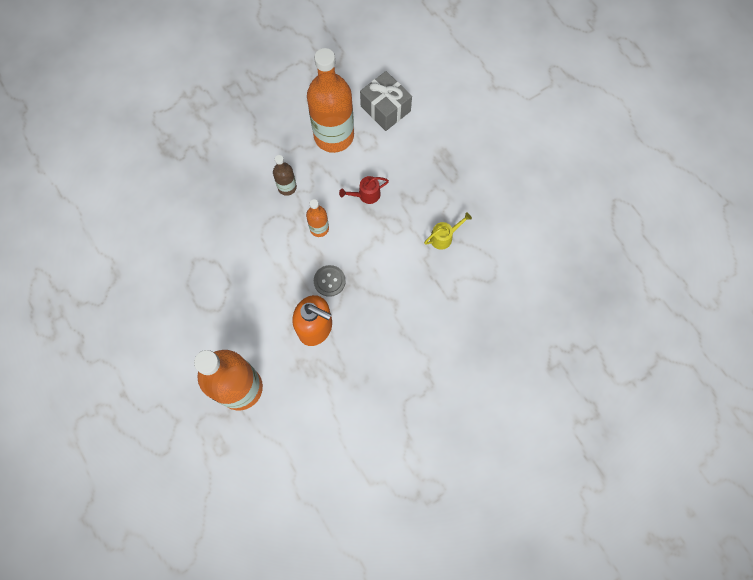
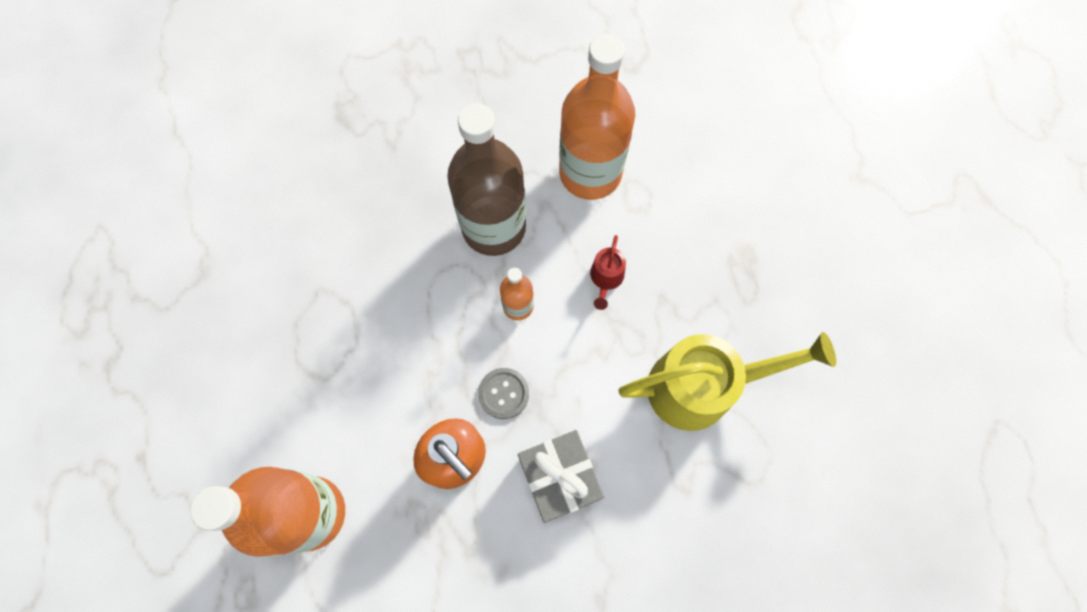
camera: 20 degrees right, 0 degrees up
(287, 187) = (494, 227): brown bottle -> brown bottle, size x2.17
(366, 195) = (606, 279): red watering can -> red watering can turned 75 degrees counterclockwise
(385, 109) = (681, 157): grey gift -> grey gift (559, 478)
(444, 237) = (703, 386): yellow watering can -> yellow watering can, size x2.31

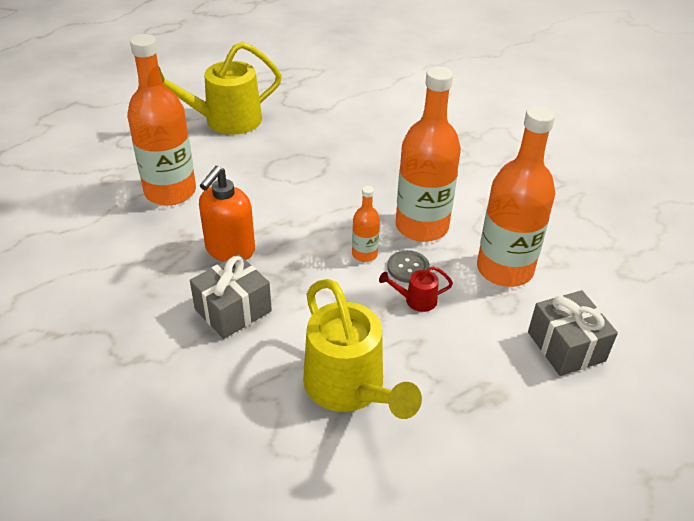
camera: 70 degrees right, 30 degrees down
(171, 402) = (225, 121): none -> yellow watering can
(494, 227) = (422, 226): brown bottle -> orange bottle
(503, 393) = (290, 263): grey button -> grey button (408, 268)
(708, 167) = (566, 346): none -> grey gift

